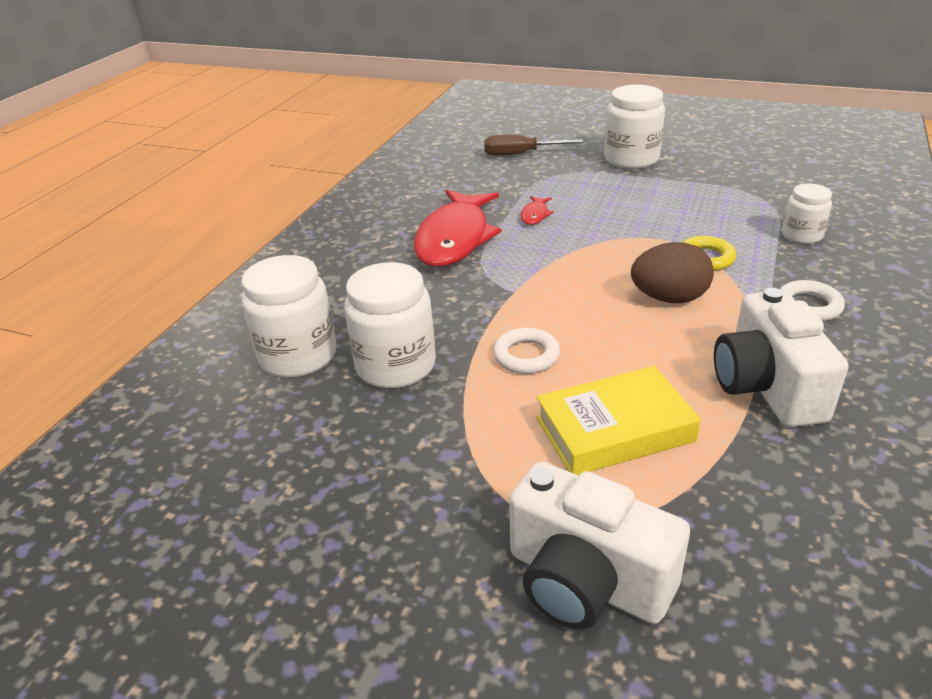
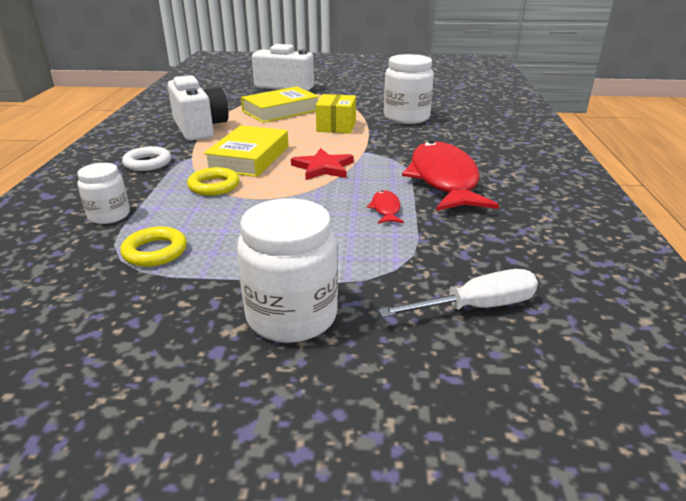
camera: 160 degrees right, 5 degrees down
(298, 356) = (465, 116): white jar -> none
(520, 154) = (476, 307): brown screwdriver -> white screwdriver
(526, 356) = (336, 126): white ring -> yellow box
(576, 270) = (323, 167): none -> red star
(669, 298) = (249, 158): brown egg -> yellow book
(736, 200) = (155, 251): none -> yellow ring

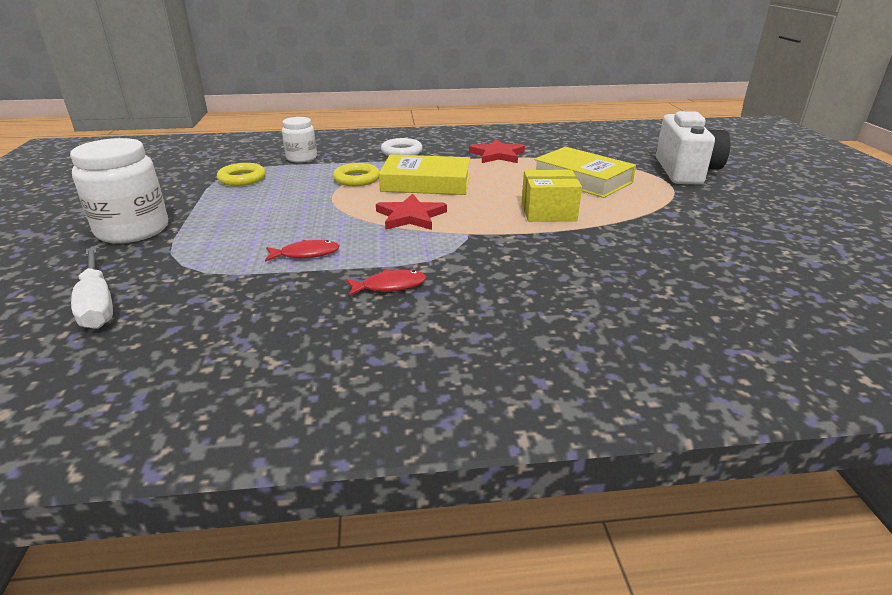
camera: 80 degrees right, 0 degrees up
(199, 128) = (497, 155): white camera -> red star
(406, 117) = (625, 253): white jar -> none
(444, 180) = (390, 286): red fish -> red fish, size x0.40

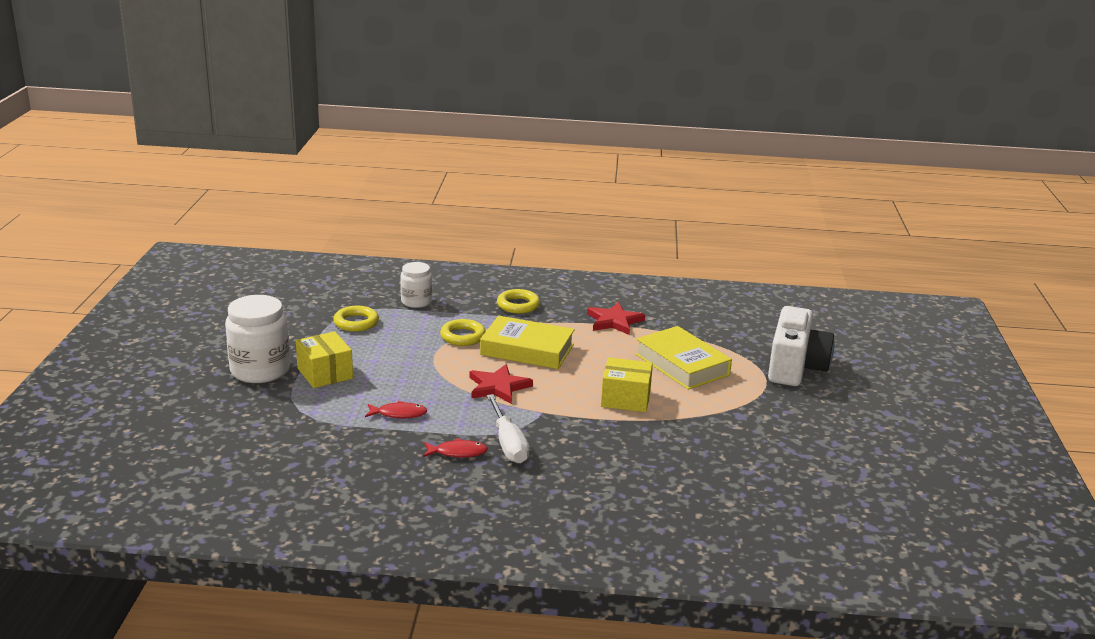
camera: 10 degrees right, 5 degrees down
(97, 304) = (238, 437): white screwdriver -> white screwdriver (508, 444)
(211, 225) = (325, 373): none -> yellow box
(401, 152) = (518, 305): white ring -> yellow ring

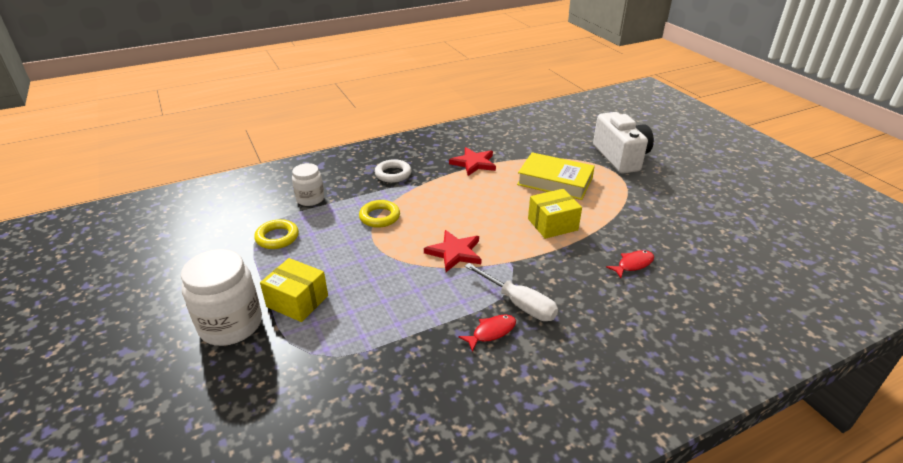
camera: 30 degrees left, 10 degrees up
(399, 414) = (404, 315): red fish -> red fish (633, 264)
(518, 305) = (393, 174): yellow ring -> white ring
(527, 349) = (440, 210): yellow book -> none

